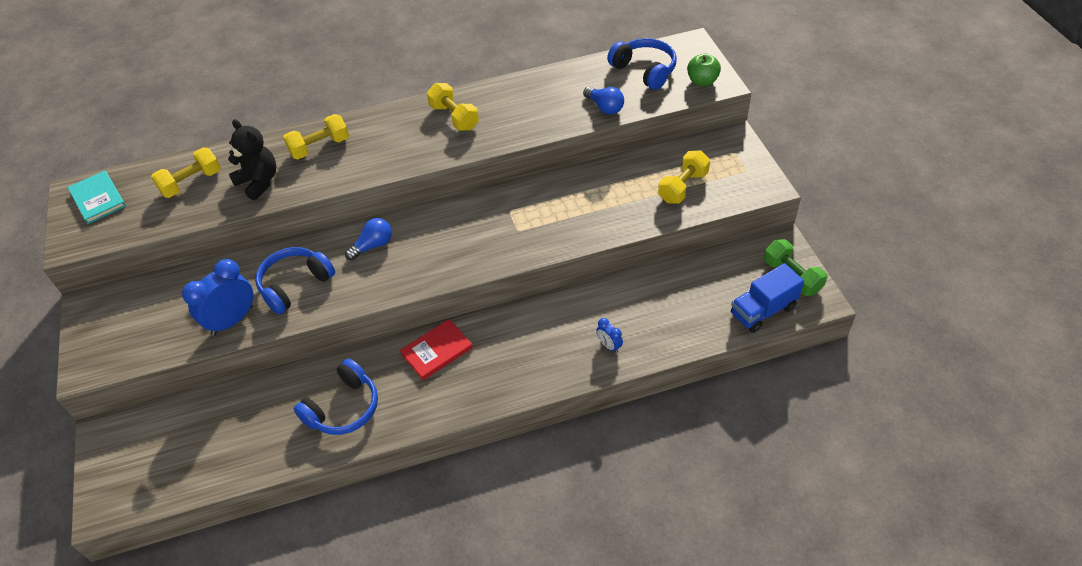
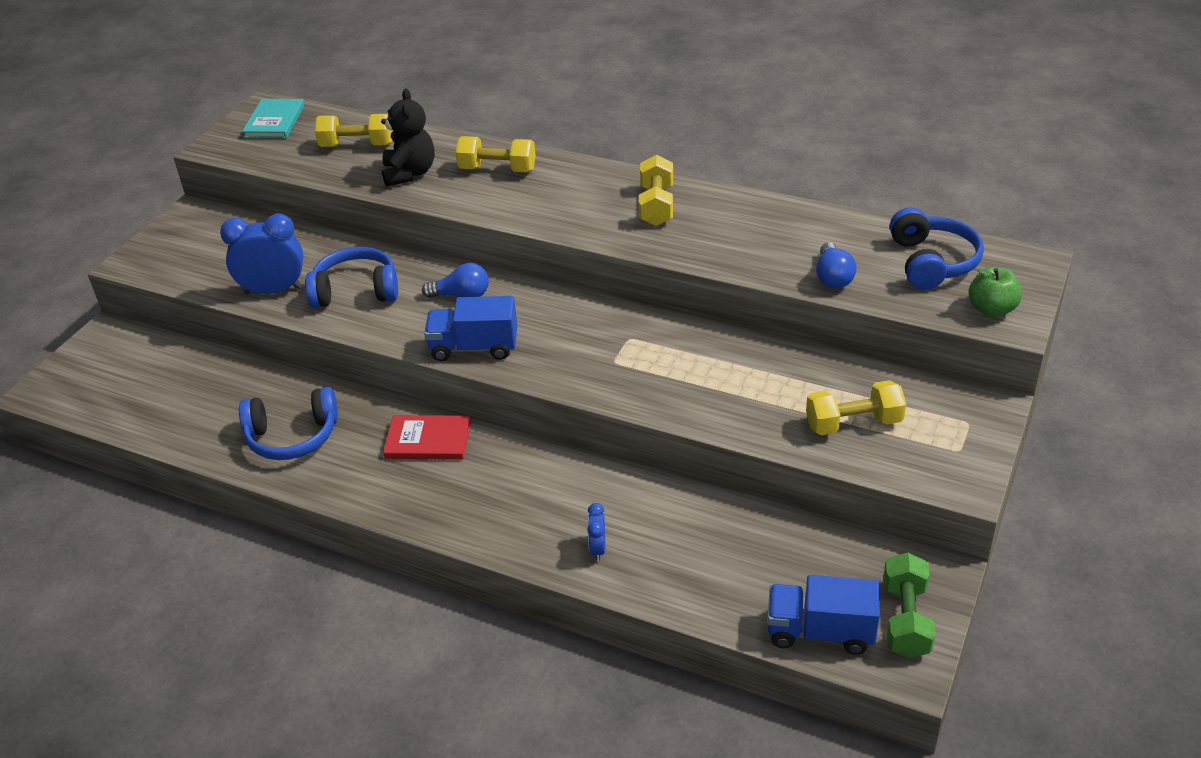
camera: 40 degrees right, 10 degrees down
(422, 273) = (474, 348): none -> blue truck

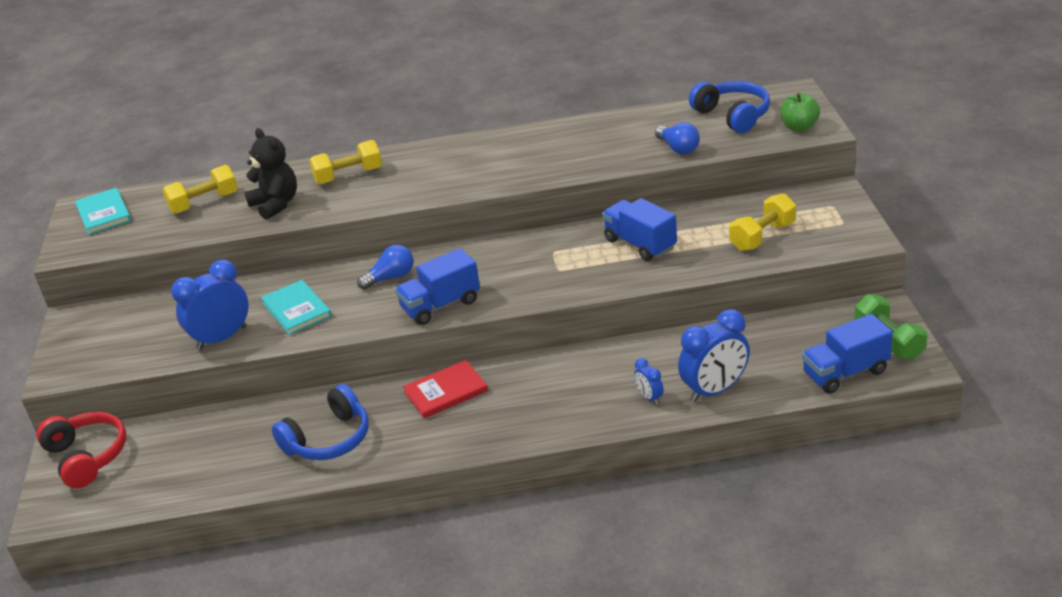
camera: 30 degrees left, 5 degrees down
(112, 352) = (87, 457): none -> red headphones
(356, 291) = (297, 309): blue headphones -> turquoise book
(656, 206) = (503, 153): yellow dumbbell -> none
(667, 576) = (714, 390): none -> blue clock
(719, 371) = (640, 244): none -> blue truck

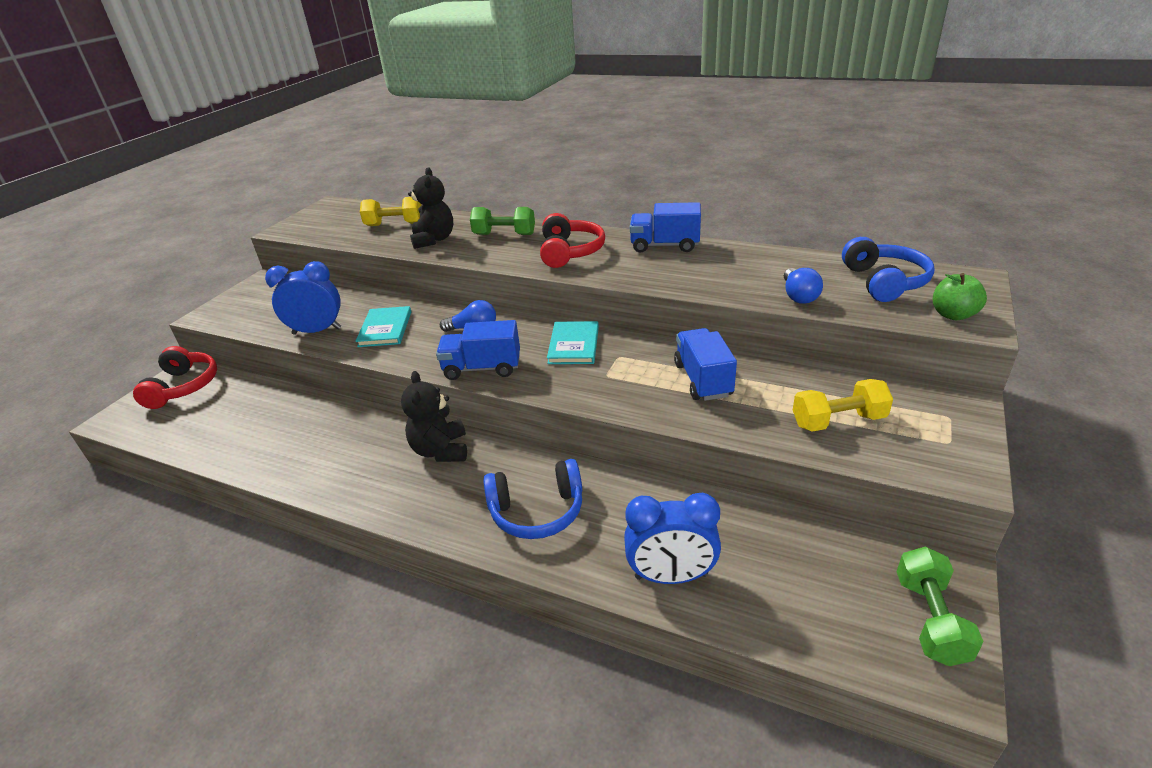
camera: 30 degrees right, 0 degrees up
(104, 213) = (334, 213): turquoise book -> turquoise book (574, 345)
(329, 439) = (320, 450): blue headphones -> blue headphones (537, 511)
(348, 176) = (504, 234): yellow dumbbell -> green dumbbell
(439, 172) = (570, 252): none -> red headphones
(446, 392) = (441, 450): red book -> black teddy bear
(649, 397) = (599, 549): blue clock -> none
(845, 373) = (841, 635): blue truck -> blue truck (665, 246)

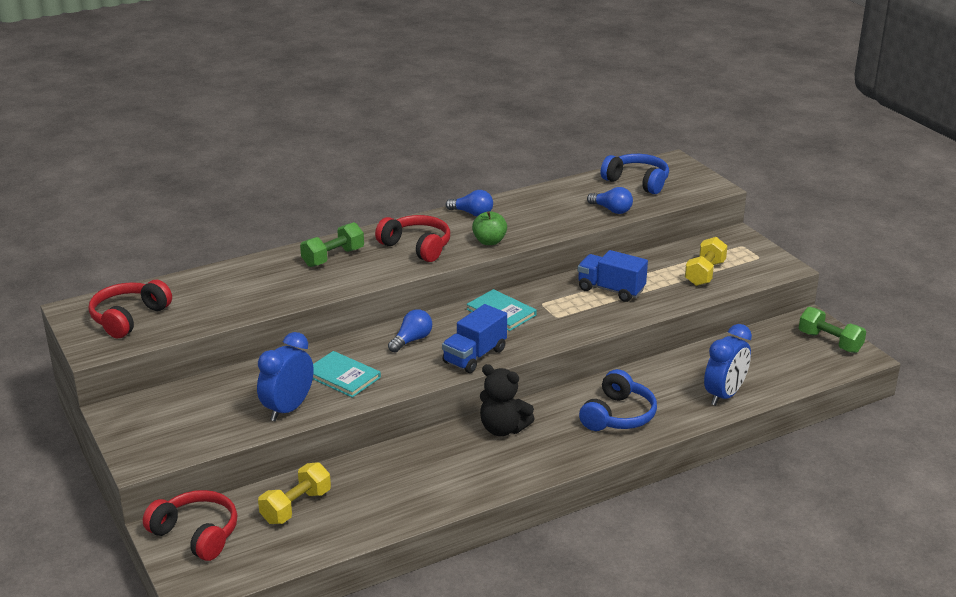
camera: 55 degrees left, 5 degrees down
(334, 220) = (129, 318): none -> red headphones
(395, 224) = (206, 293): yellow dumbbell -> yellow dumbbell (296, 506)
(434, 240) = (281, 287): black teddy bear -> none
(665, 246) = (472, 213): blue truck -> blue light bulb
(953, 315) = (697, 186): green apple -> green apple (489, 241)

